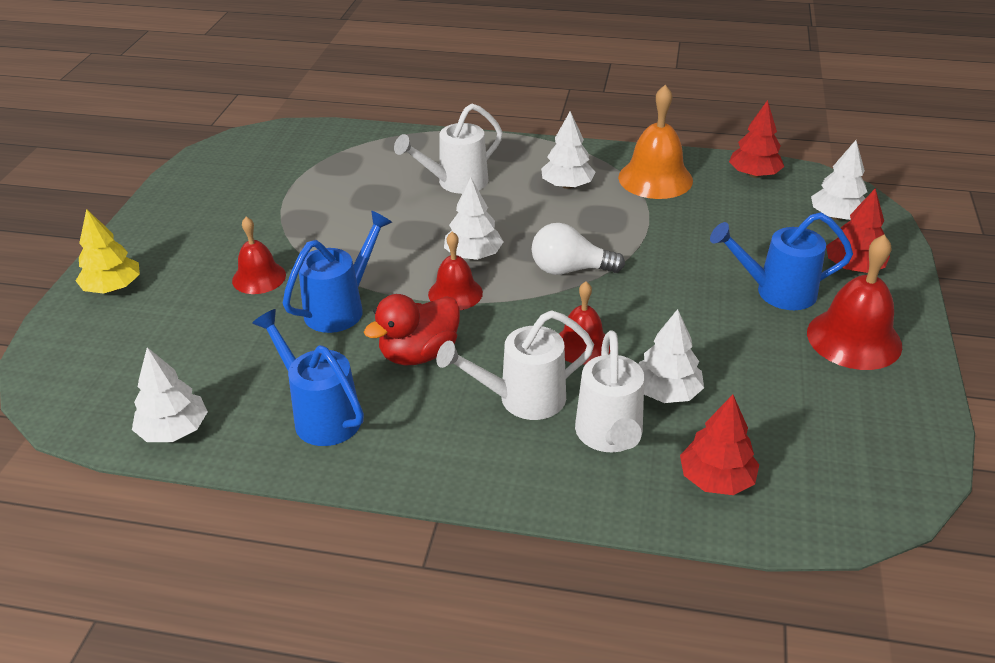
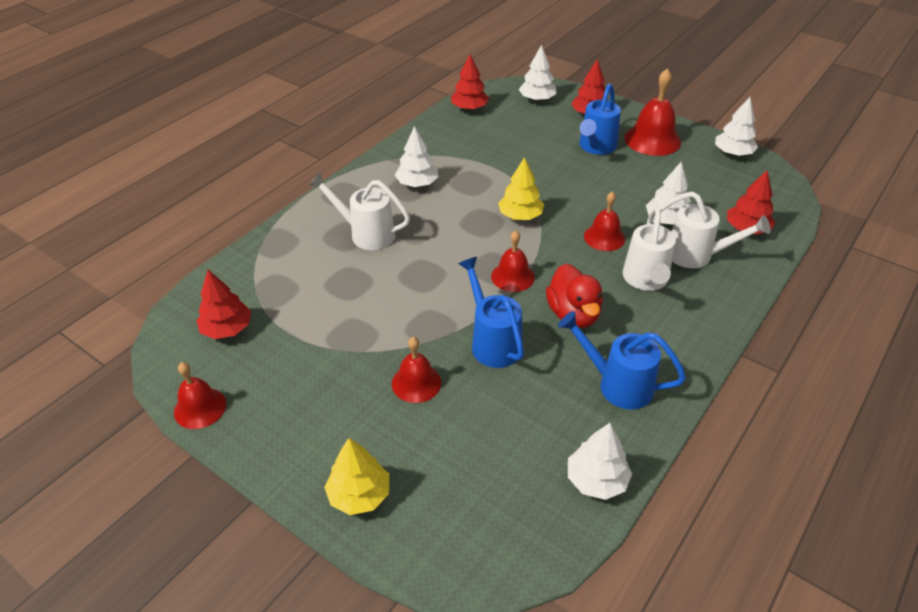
camera: 65 degrees left, 5 degrees up
(180, 179) = (200, 408): none -> red bell
(276, 159) = (227, 329): none -> red tree
(321, 415) = (617, 384): blue watering can -> blue watering can turned 45 degrees clockwise
(456, 183) = (366, 234): white watering can -> white watering can turned 120 degrees clockwise
(473, 255) = (471, 254): white tree -> white tree (733, 153)
(570, 270) = (520, 216): white light bulb -> yellow tree
(655, 178) = (441, 145): orange bell -> none

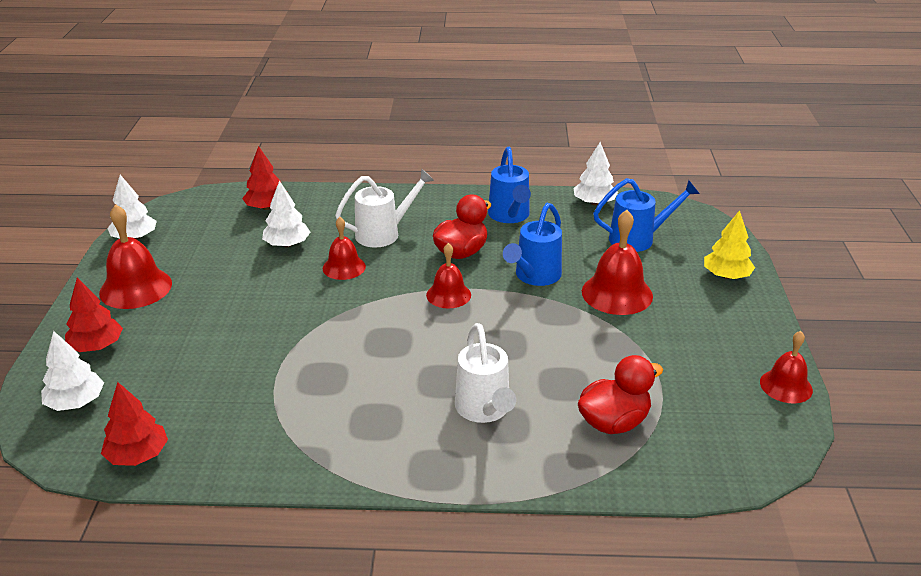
camera: 125 degrees left, 10 degrees down
(227, 329) = (708, 426): red tree -> none
(287, 285) = (613, 422): none -> red duck
(416, 383) = (617, 293): red bell -> red bell, size x1.58
(417, 184) = (360, 417): white tree -> none
(520, 216) = (354, 322): yellow tree -> none
(596, 147) = (178, 318): blue watering can -> blue watering can (638, 239)
(696, 255) = (327, 220): white watering can -> none

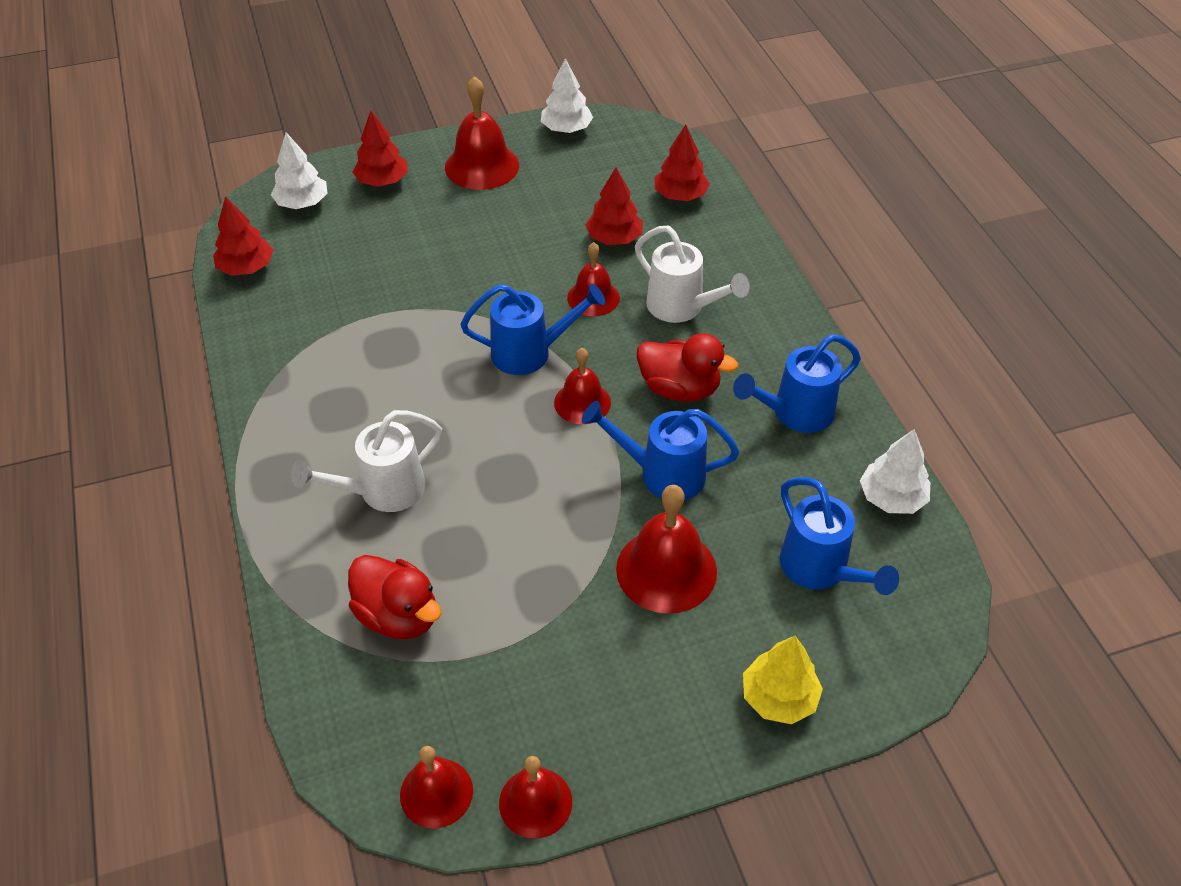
camera: 70 degrees right, 15 degrees up
(287, 244) = (614, 238): white tree -> red tree
(381, 308) = (530, 353): none -> blue watering can
(772, 430) = (436, 792): none -> red bell

